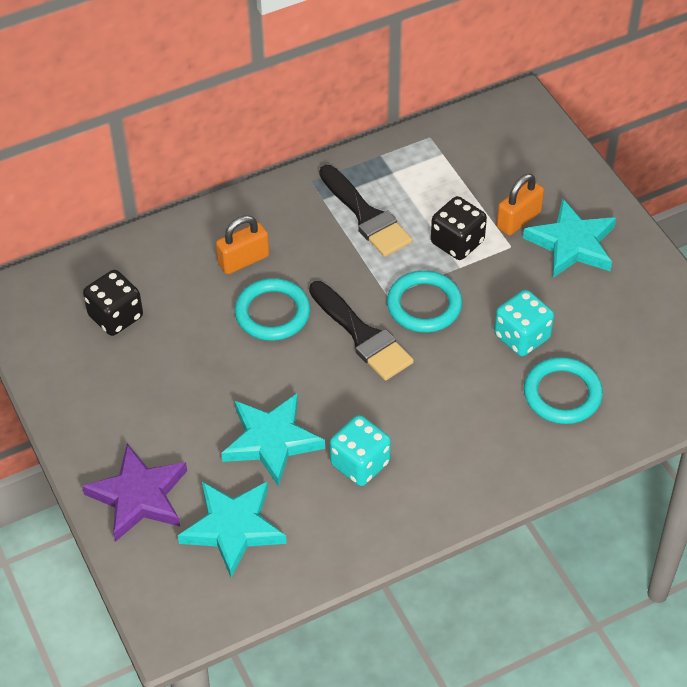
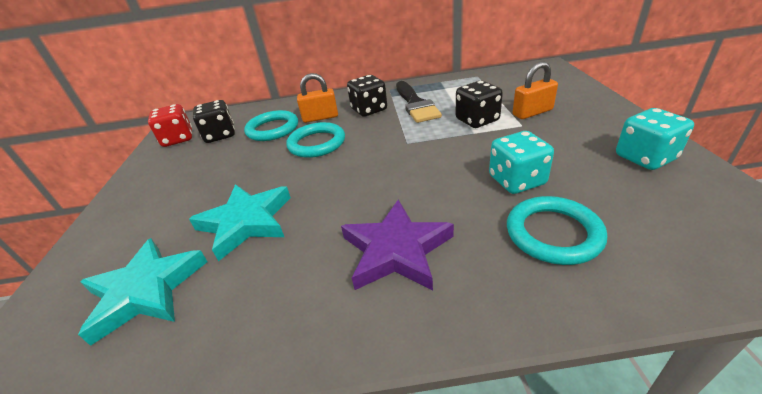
camera: 25 degrees right, 15 degrees down
(53, 333) = (178, 139): none -> red dice
(139, 496) = (110, 243): purple star -> purple star (396, 250)
(306, 235) = (369, 110): none -> black dice
(360, 463) = (305, 257): turquoise dice -> turquoise dice (645, 158)
(362, 335) = (372, 163): black brush -> none
(424, 305) = (433, 151): turquoise ring -> turquoise ring (273, 129)
(572, 244) = (579, 128): turquoise star -> none

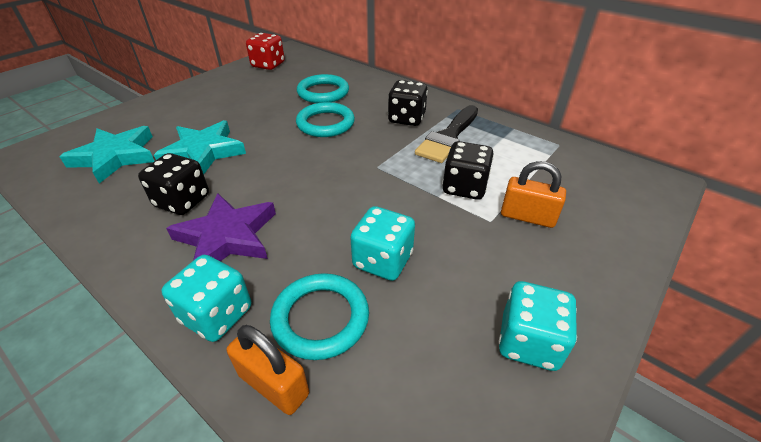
camera: 40 degrees right, 5 degrees up
(220, 135) = (290, 77): black dice -> black dice (182, 201)
(320, 117) = (365, 103): orange padlock -> orange padlock (273, 385)
(496, 293) = (217, 315): none -> turquoise dice

